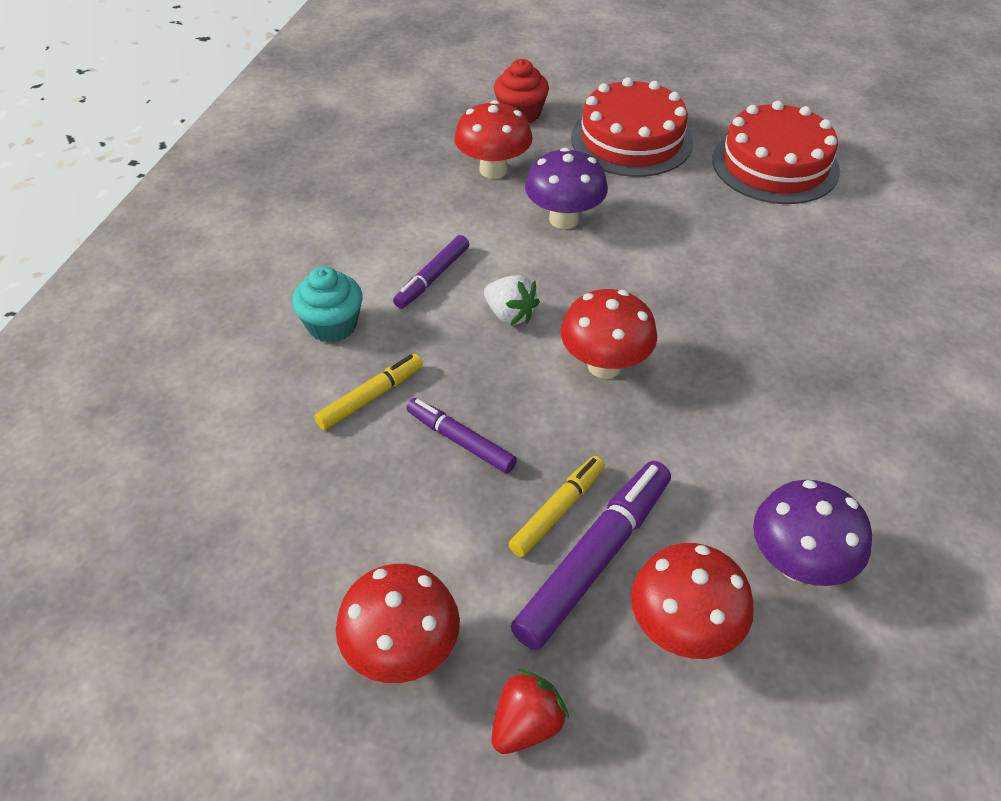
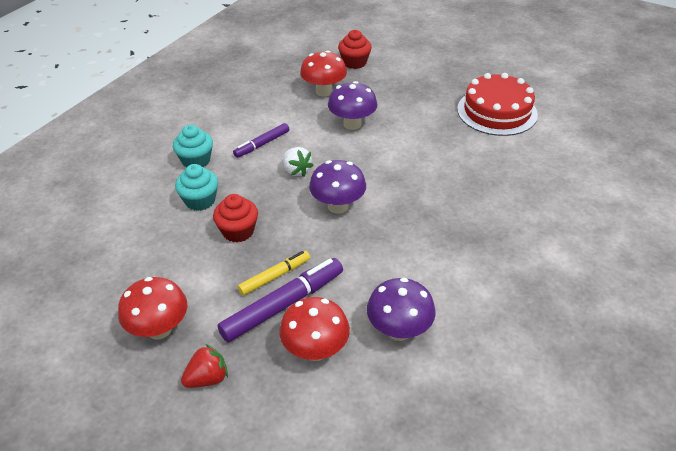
camera: 15 degrees right, 5 degrees down
(371, 397) = (200, 201): yellow marker -> turquoise cupcake
(460, 441) = (238, 231): purple marker -> red cupcake
(604, 365) = (338, 206): red mushroom -> purple mushroom
(631, 140) = (414, 85): red cake -> none

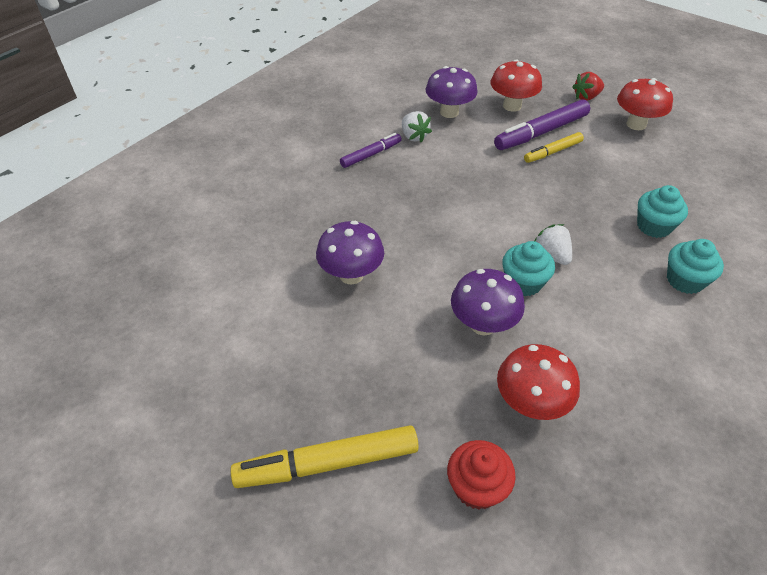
camera: 175 degrees left, 5 degrees up
(238, 231) = (599, 191): red cupcake -> none
(262, 144) = (605, 299): purple marker -> purple marker (371, 155)
(321, 150) = (523, 282): none -> turquoise cupcake
(338, 206) = (499, 209): purple mushroom -> purple mushroom (351, 275)
(432, 64) = (327, 463): none -> yellow marker
(436, 286) = (414, 136): none -> white strawberry
(497, 111) = (267, 330): red cake -> none

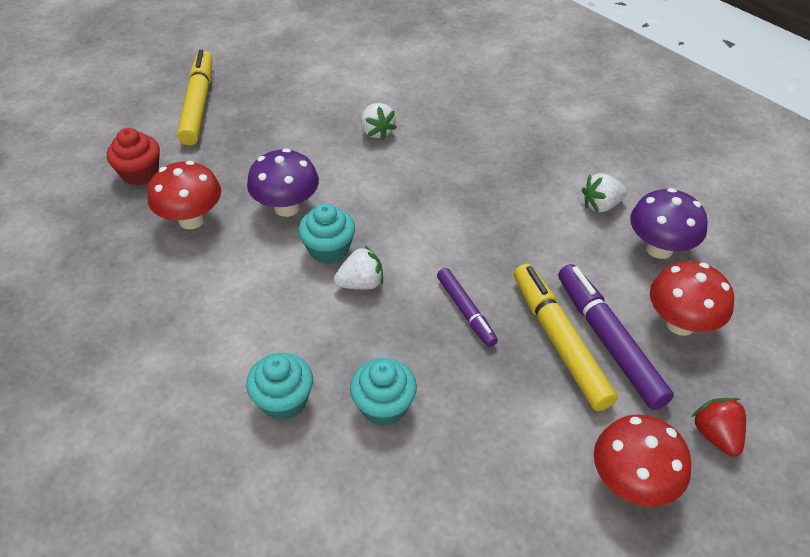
camera: 100 degrees right, 0 degrees up
(351, 275) = (377, 131): purple mushroom -> white strawberry
(371, 155) = (564, 164): purple marker -> purple marker (466, 311)
(552, 152) = (559, 341): yellow marker -> yellow marker, size x1.69

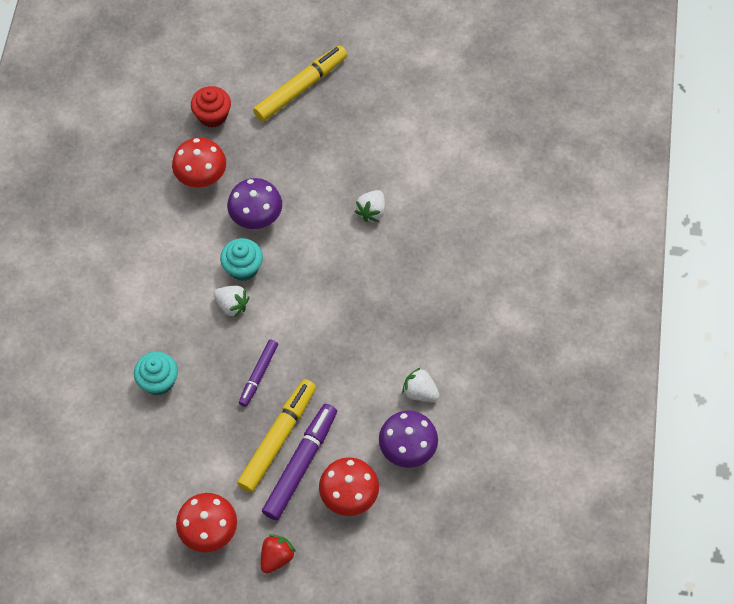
camera: 50 degrees right, 15 degrees up
(284, 400) = (122, 331): turquoise cupcake -> none

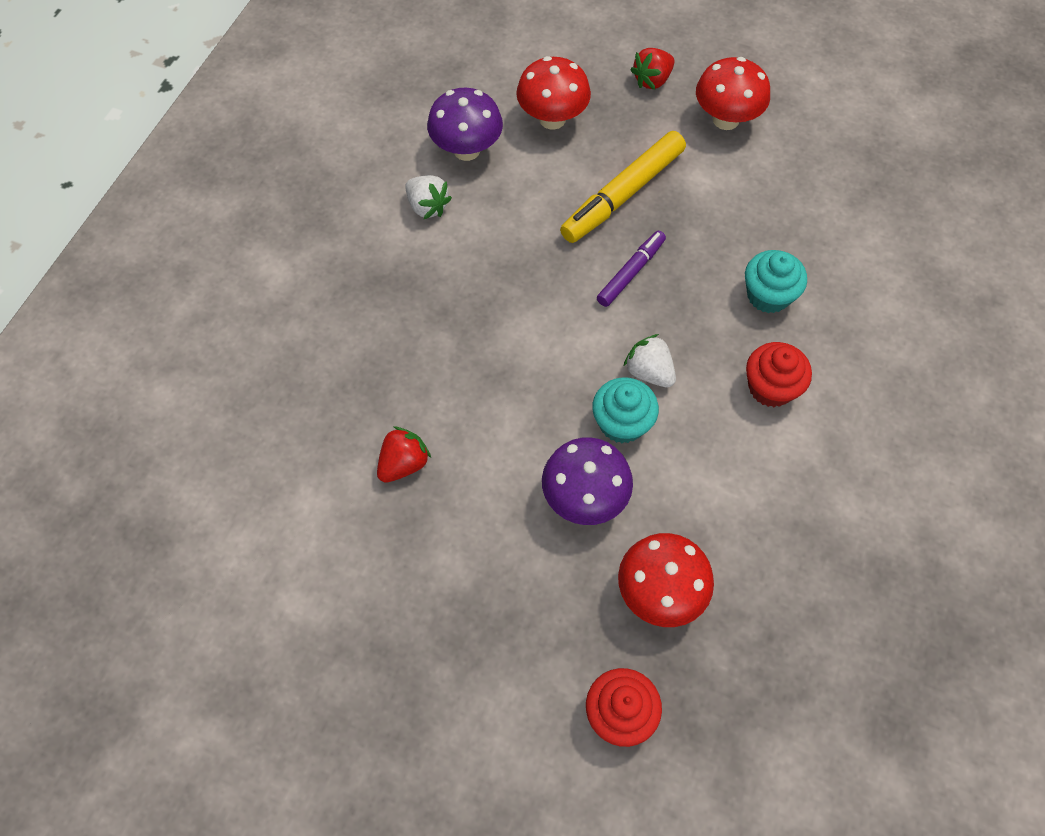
camera: 165 degrees left, 0 degrees up
(150, 314) = (770, 387): none -> red cupcake
(300, 464) = (601, 162): purple marker -> none
(301, 88) = (447, 730): yellow marker -> none
(371, 211) = (403, 463): white strawberry -> red strawberry

